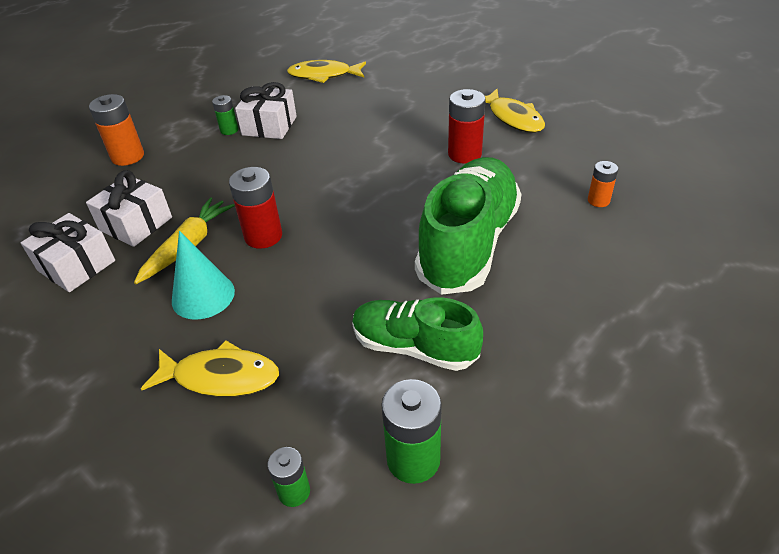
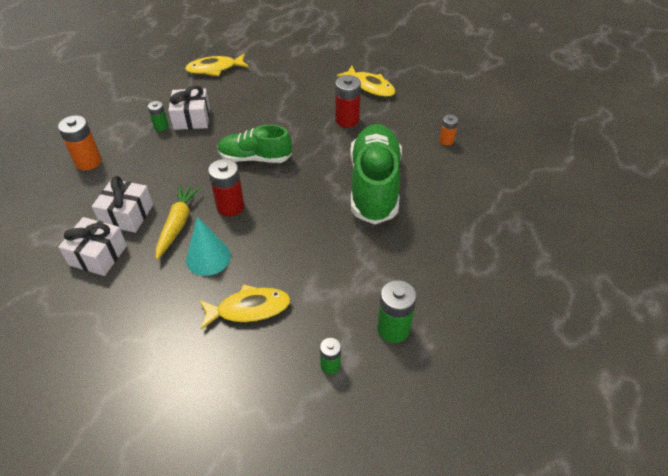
camera: 20 degrees left, 5 degrees up
(414, 347) = (367, 262): green shoe -> green shoe (255, 158)

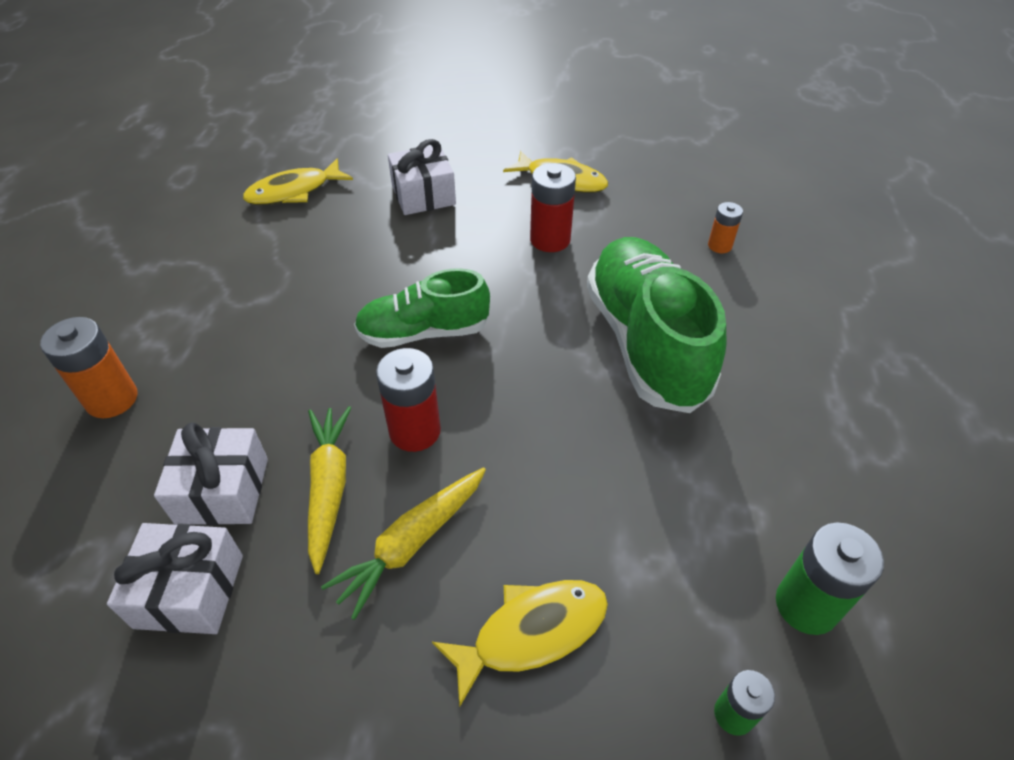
camera: 15 degrees left, 0 degrees up
(161, 127) = (233, 307): green battery -> none
(192, 118) = (284, 282): white gift -> white gift (423, 195)
(208, 257) = (412, 543): turquoise cone -> yellow carrot

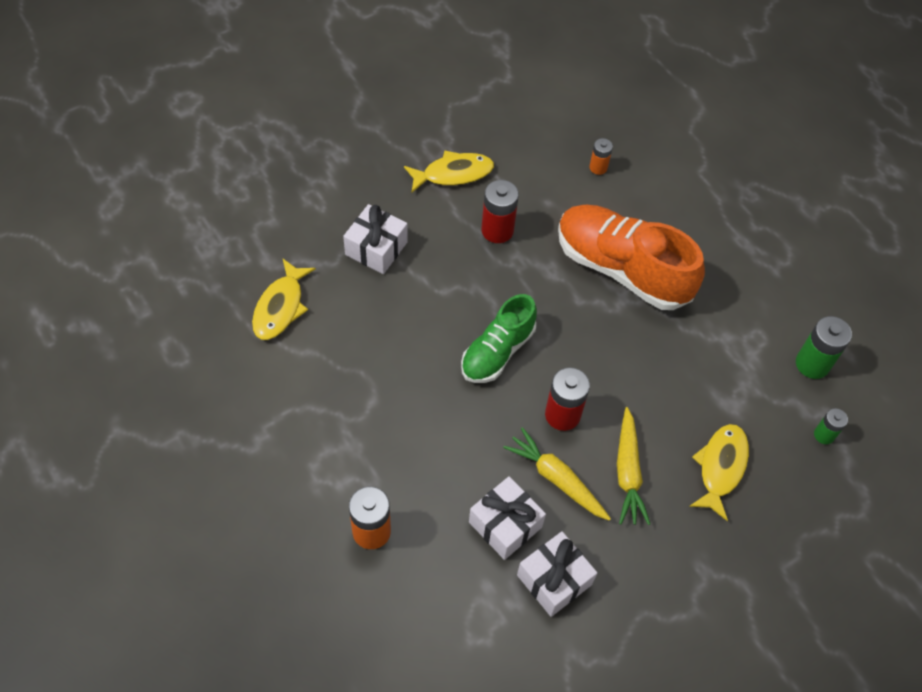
camera: 45 degrees left, 10 degrees up
(645, 342) = (622, 269): green shoe -> orange shoe

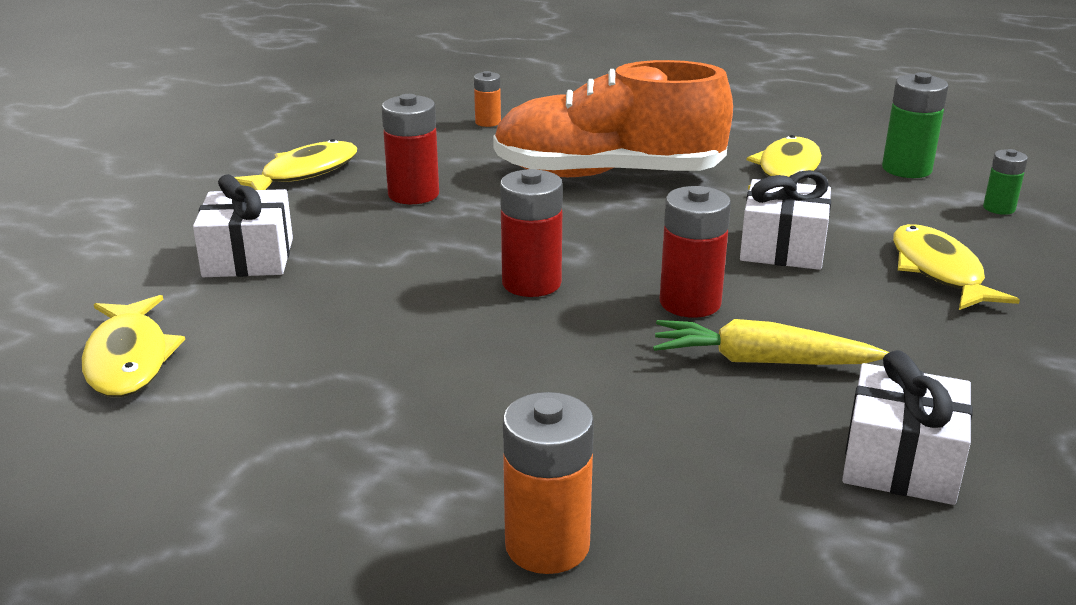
camera: 30 degrees left, 30 degrees down
(497, 351) = (531, 283): green shoe -> red battery
(505, 524) = (752, 437): white gift -> white gift (782, 248)
(628, 472) = (841, 317): yellow carrot -> none
(733, 324) = (787, 171): none -> yellow fish

